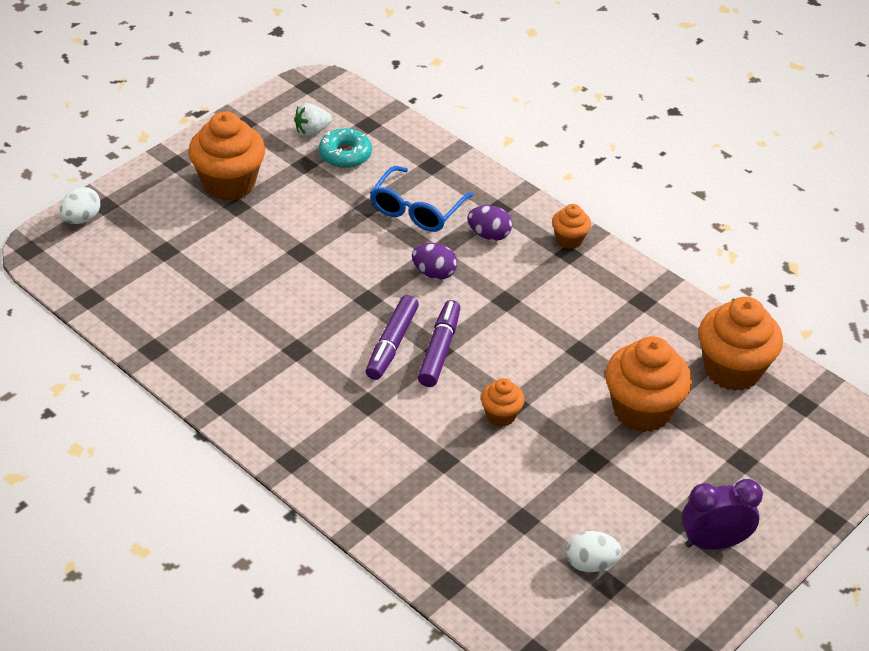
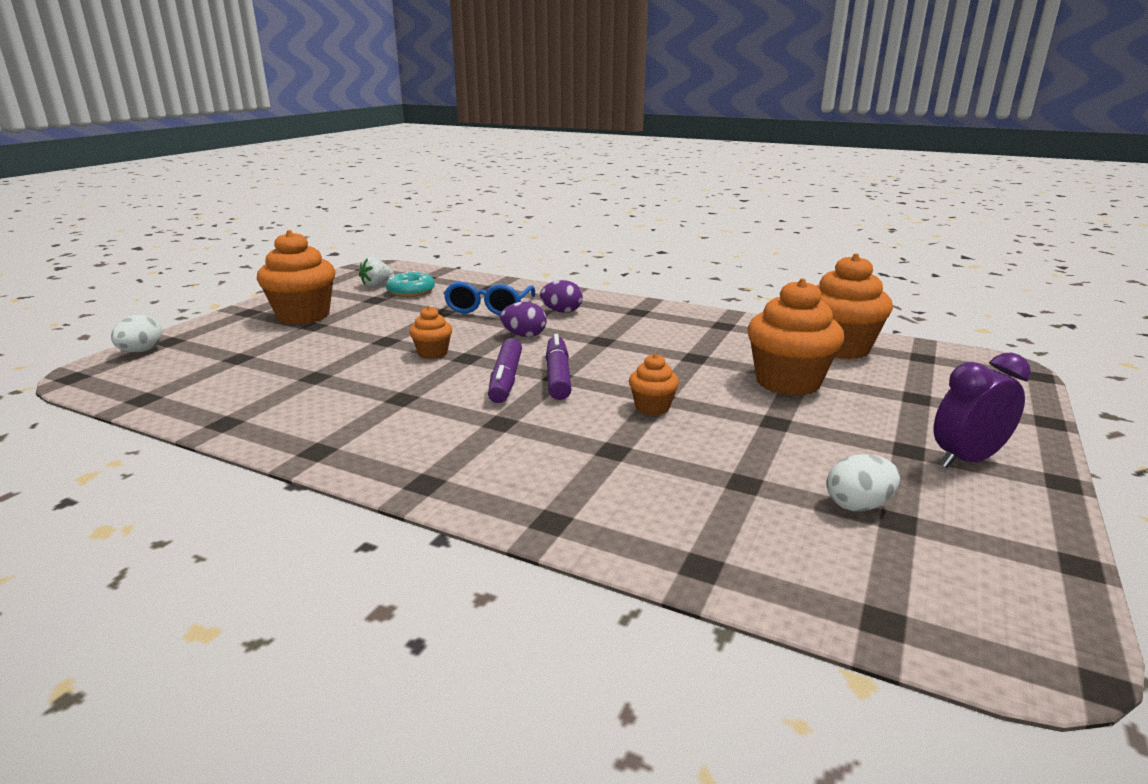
camera: 15 degrees left, 20 degrees down
(569, 239) = (632, 305): orange cupcake -> orange cupcake (433, 353)

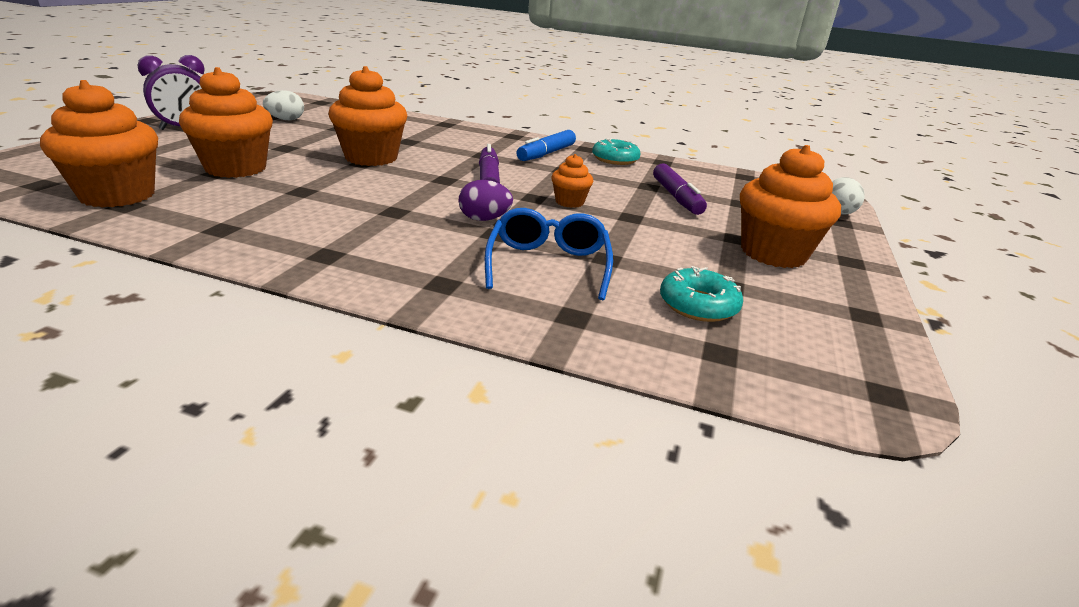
camera: 170 degrees right, 5 degrees up
(298, 424) = (615, 159): none -> turquoise donut
(377, 285) = (776, 324): white strawberry -> none
(400, 431) = (546, 154): none -> blue marker
(558, 376) = (443, 179): purple marker -> purple marker (676, 197)
(561, 311) = (440, 256): purple egg -> none
(652, 407) = (371, 158): orange cupcake -> orange cupcake, size x1.97

